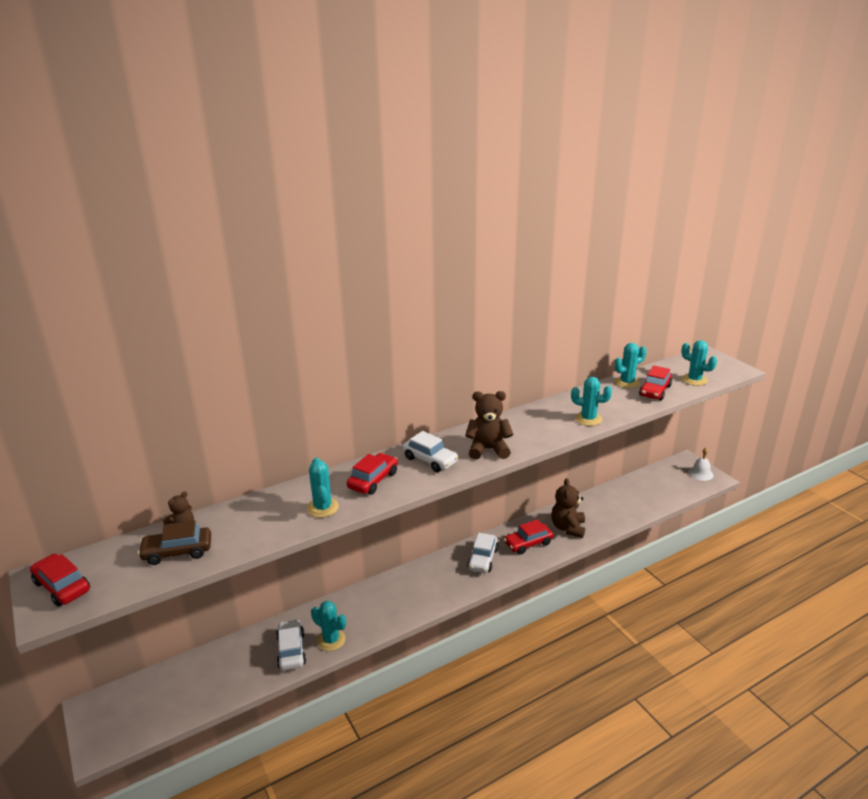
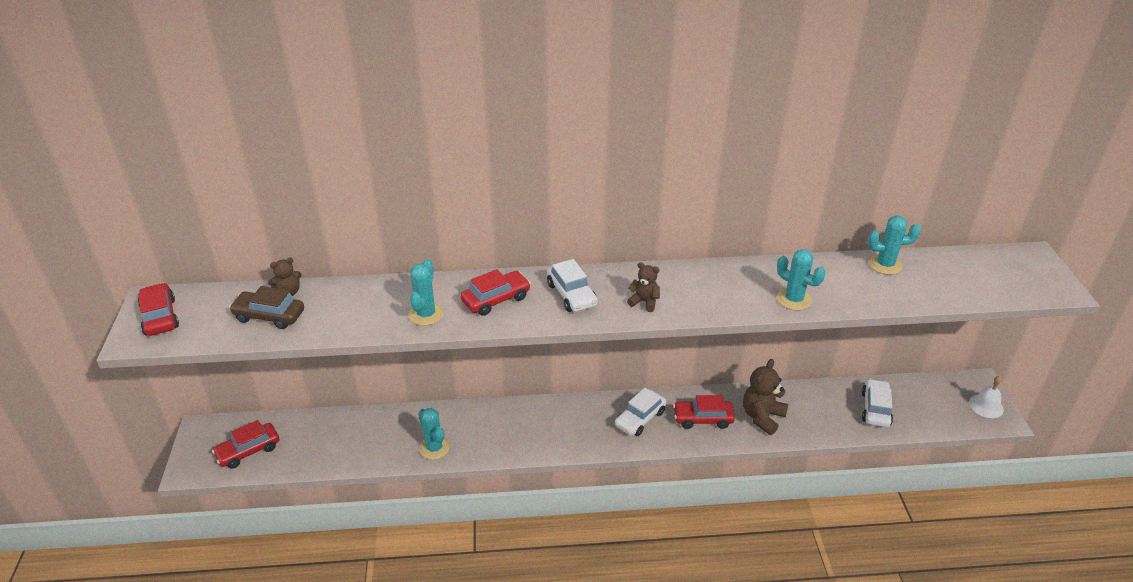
camera: 25 degrees right, 10 degrees up
(291, 650) = (392, 444): white car -> white car (875, 408)
(488, 449) = (644, 302): brown teddy bear -> brown teddy bear, size x0.58
(655, 391) = (913, 287): red car -> red car (248, 451)
(694, 380) = (982, 287): turquoise cactus -> none

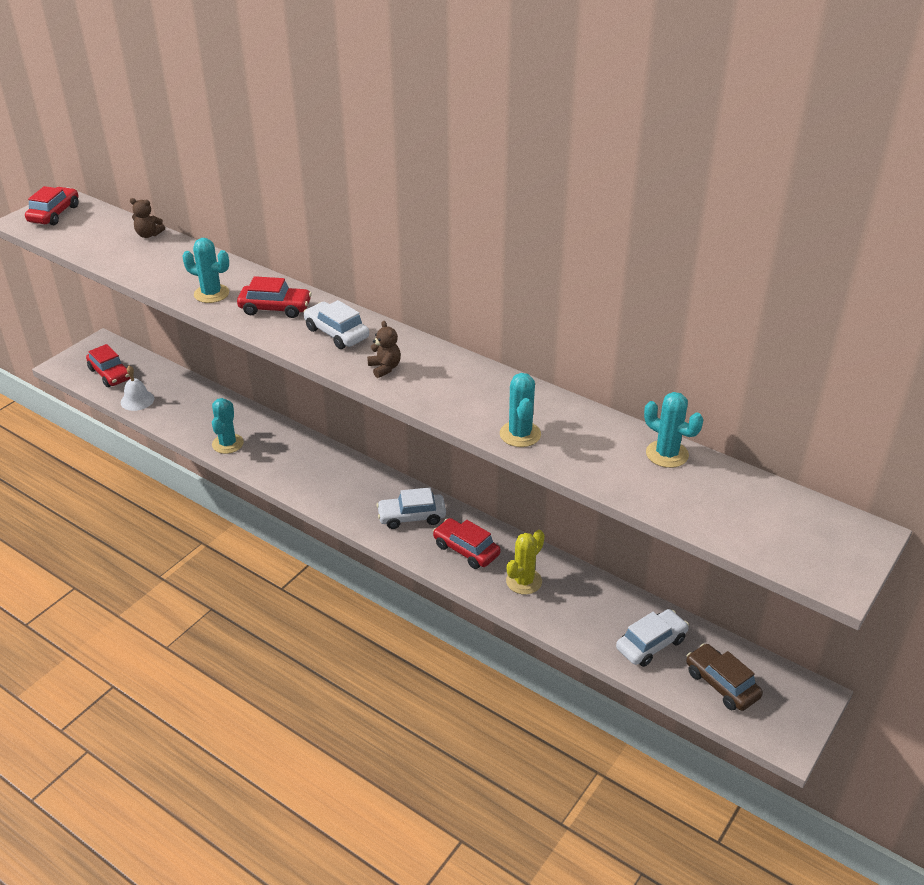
camera: 40 degrees right, 0 degrees up
(248, 451) = (110, 374): red car -> red car turned 135 degrees counterclockwise
(269, 316) = (114, 245): brown car -> brown car (721, 684)
(426, 314) = (211, 294): turquoise cactus -> turquoise cactus turned 60 degrees clockwise
(571, 294) = (336, 333): white car -> white car turned 120 degrees clockwise
(762, 417) = (524, 581): brown teddy bear -> yellow cactus
(986, 406) = (786, 719): white bell -> white bell (137, 400)

